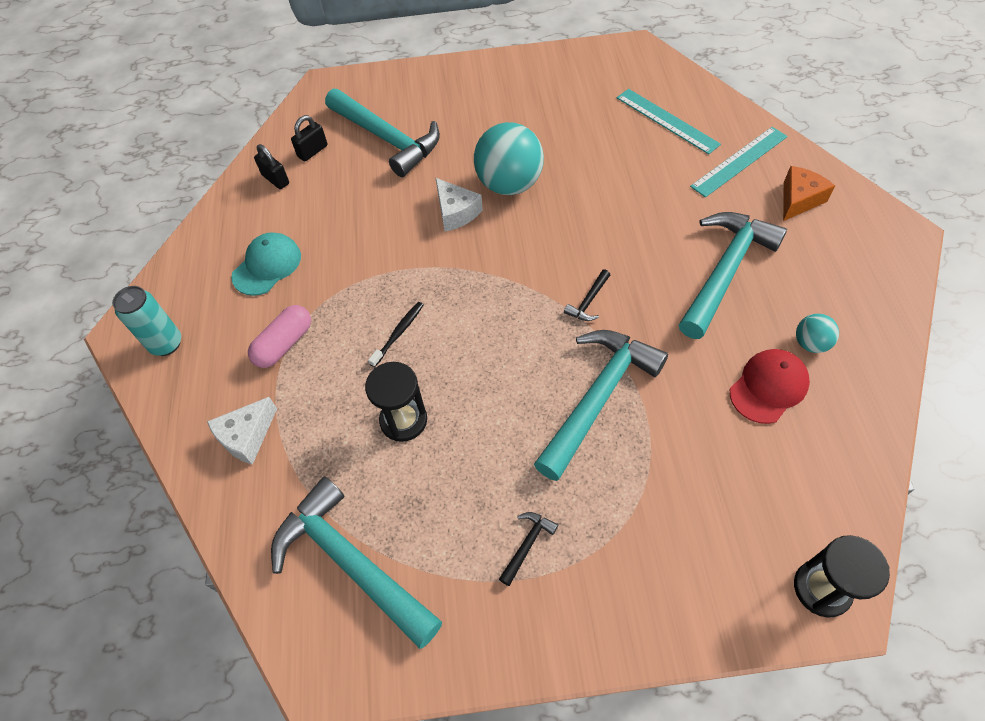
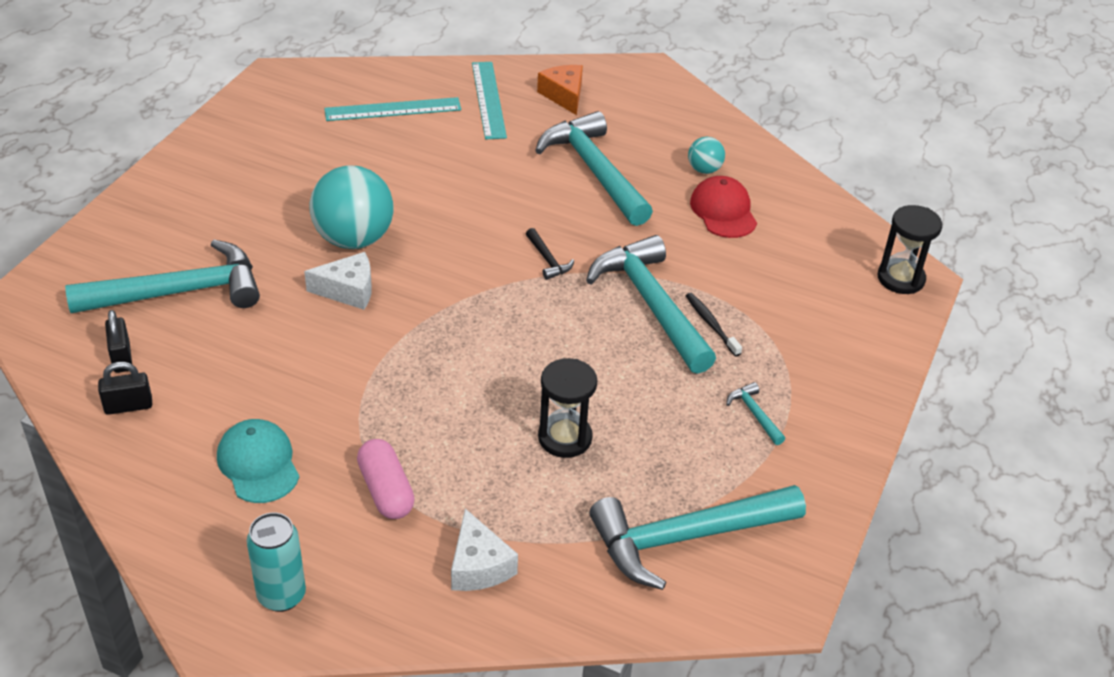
camera: 65 degrees left, 15 degrees down
(398, 333) = (459, 398): black toothbrush -> black toothbrush (711, 324)
(527, 544) = (754, 414): black hammer -> turquoise hammer

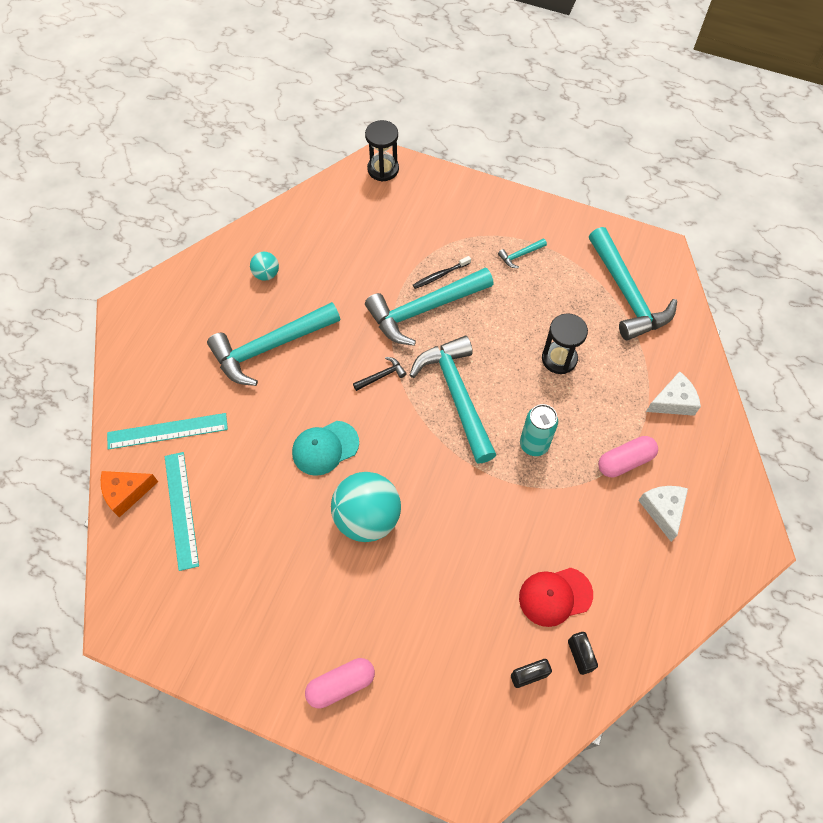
camera: 90 degrees left, 20 degrees up
(167, 212) = (341, 685): none -> pink capsule
(179, 292) = (446, 647): turquoise hammer -> turquoise hammer (456, 395)
(258, 464) = (618, 547): turquoise cap -> turquoise cap (325, 448)
(281, 595) = (722, 512): turquoise can -> turquoise can (534, 444)
(348, 290) = (430, 513): white cheese -> white cheese (663, 510)
(564, 95) = (163, 372): orange cheese -> orange cheese (126, 493)
(723, 211) = (317, 264): red cap -> red cap (555, 596)

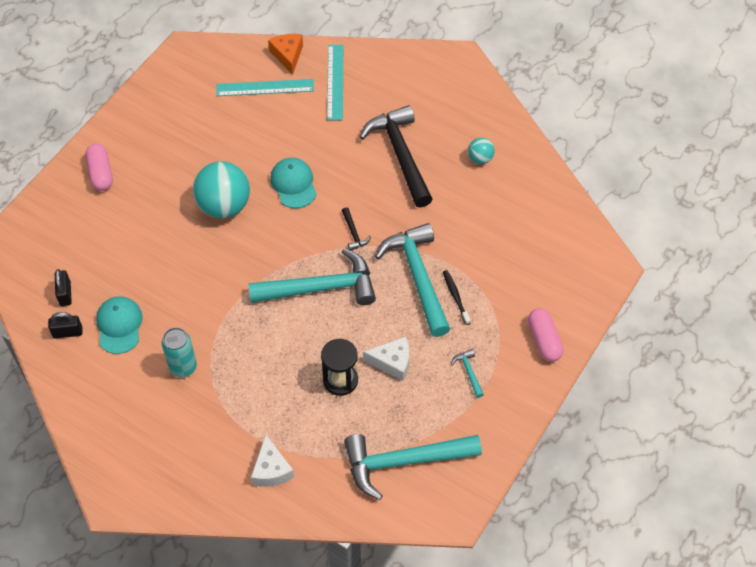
camera: 100 degrees right, 5 degrees down
(270, 347) = (400, 155): turquoise hammer -> black hammer
(383, 169) = (598, 267): black hourglass -> none
(534, 444) = (257, 339): turquoise can -> turquoise can (183, 367)
(555, 596) = (119, 325): red cap -> turquoise cap
(625, 461) = (221, 410): pink capsule -> pink capsule (544, 340)
(663, 510) = (167, 429): white cheese -> white cheese (392, 362)

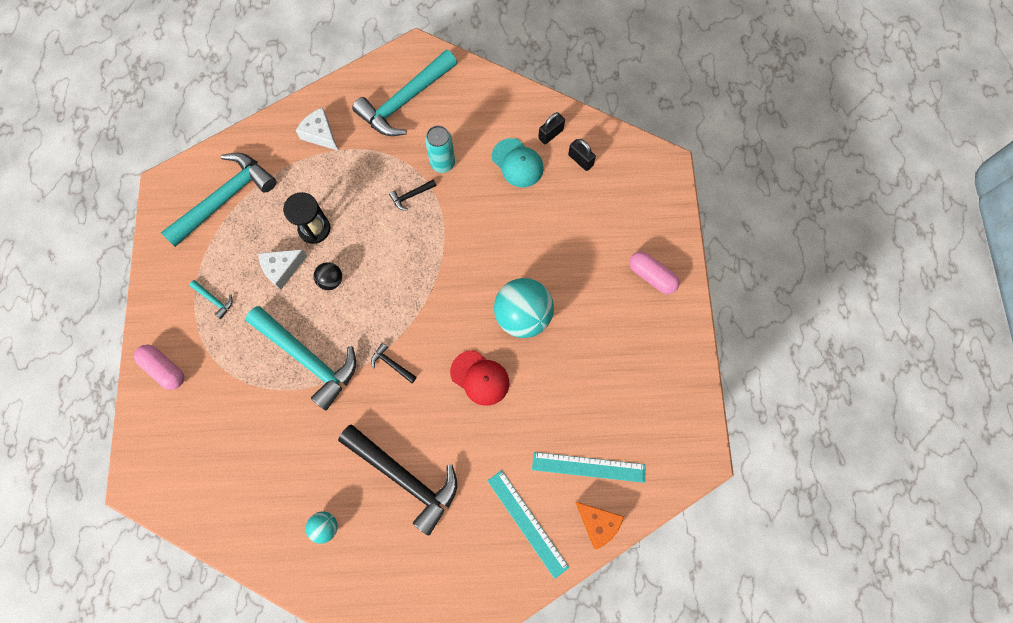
camera: 145 degrees right, 15 degrees up
(234, 356) = (411, 196): none -> black hammer
(265, 87) = (588, 467): turquoise ruler -> turquoise ruler turned 45 degrees clockwise
(293, 184) = (480, 378): turquoise cap -> red cap
(321, 288) = (384, 295): turquoise hammer -> turquoise hammer (405, 101)
(357, 326) = (331, 280): none -> black ball
(455, 296) = (264, 361): black toothbrush -> none

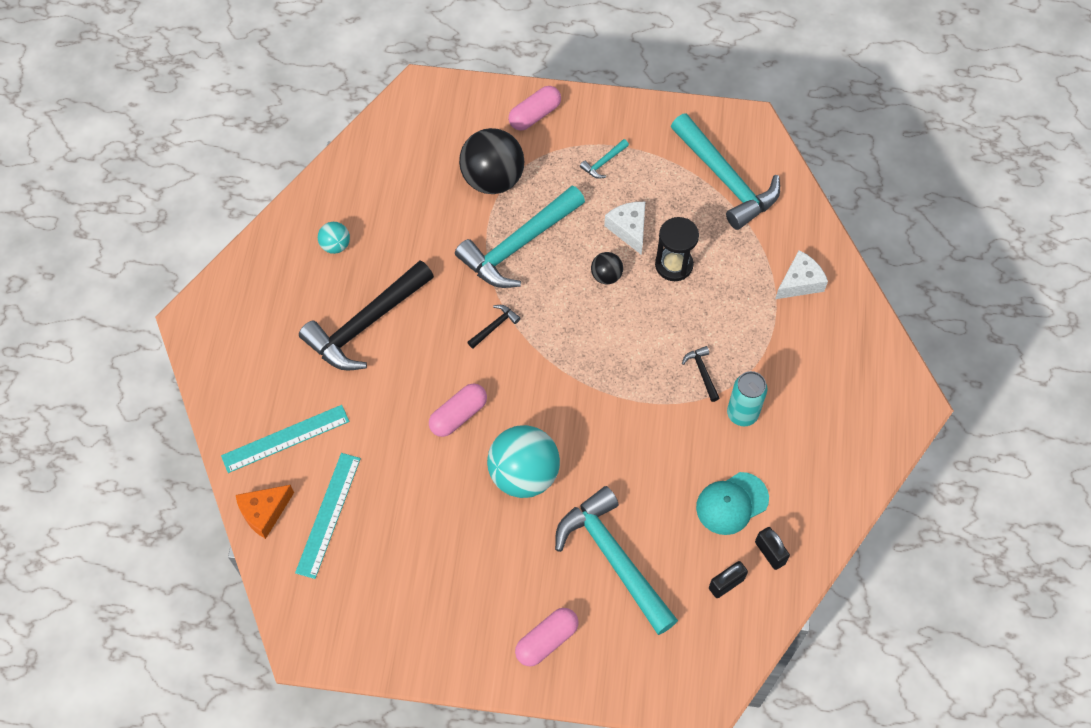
camera: 100 degrees right, 10 degrees down
(239, 394) = (492, 179): none -> black ball
(405, 101) = (838, 381): turquoise hammer -> turquoise hammer (613, 558)
(480, 378) = (458, 415): red cap -> pink capsule

